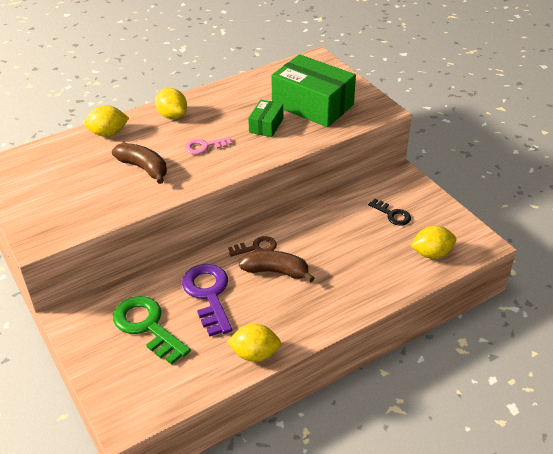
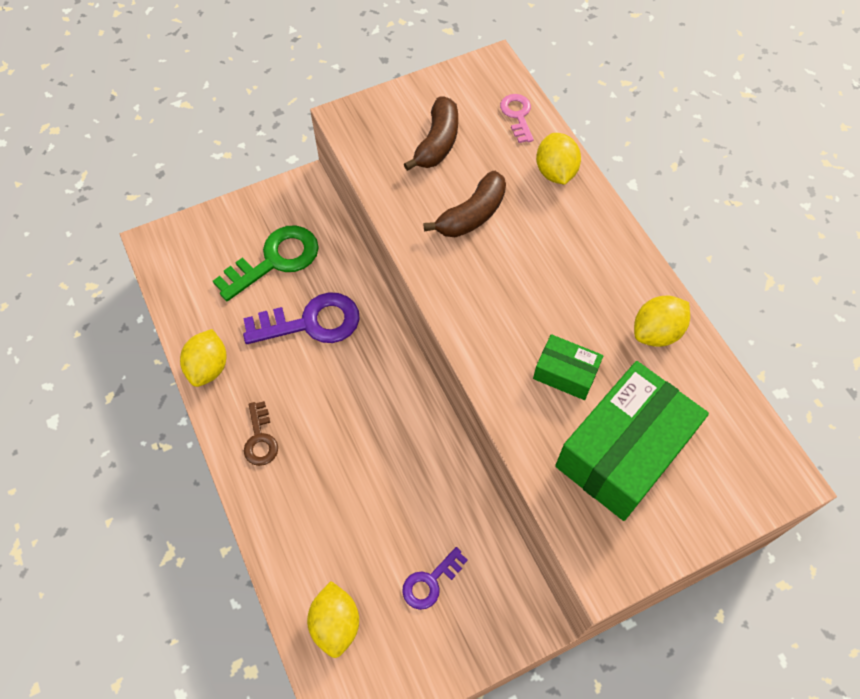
camera: 95 degrees right, 20 degrees up
(172, 116) = (596, 247): yellow lemon -> yellow lemon (656, 332)
(204, 146) = (515, 287): pink key -> pink key (517, 115)
(256, 247) = (385, 382): brown key -> brown key (260, 439)
(276, 271) = (336, 402): brown banana -> brown banana (437, 143)
(392, 214) = (430, 582): black key -> purple key

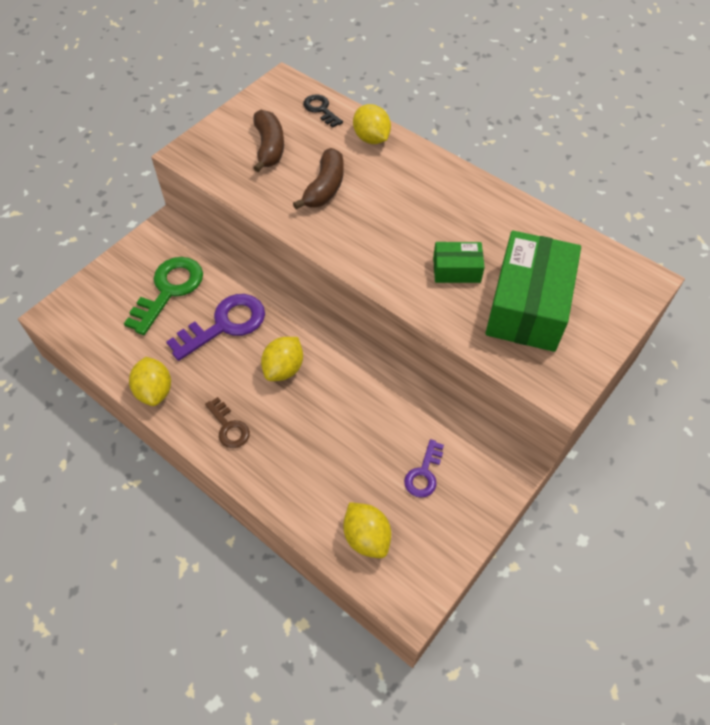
camera: 25 degrees left, 5 degrees down
(517, 115) = (321, 109): pink key -> black key
(656, 332) = (505, 219): yellow lemon -> yellow lemon (284, 369)

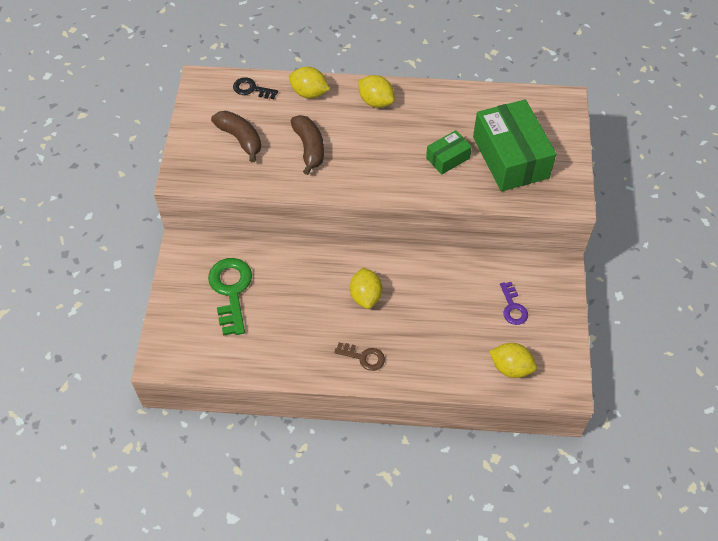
camera: 35 degrees left, 0 degrees up
(154, 391) = (289, 366): yellow lemon -> yellow lemon (376, 102)
(225, 325) = (296, 291): purple key -> none

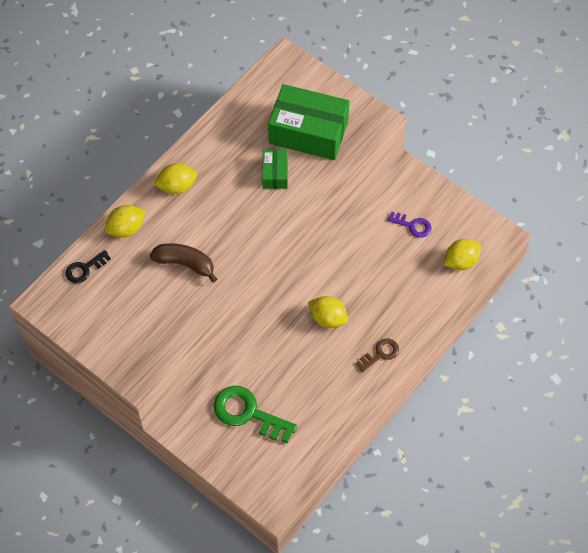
camera: 55 degrees left, 5 degrees up
(240, 139) = (132, 309): brown banana -> none

